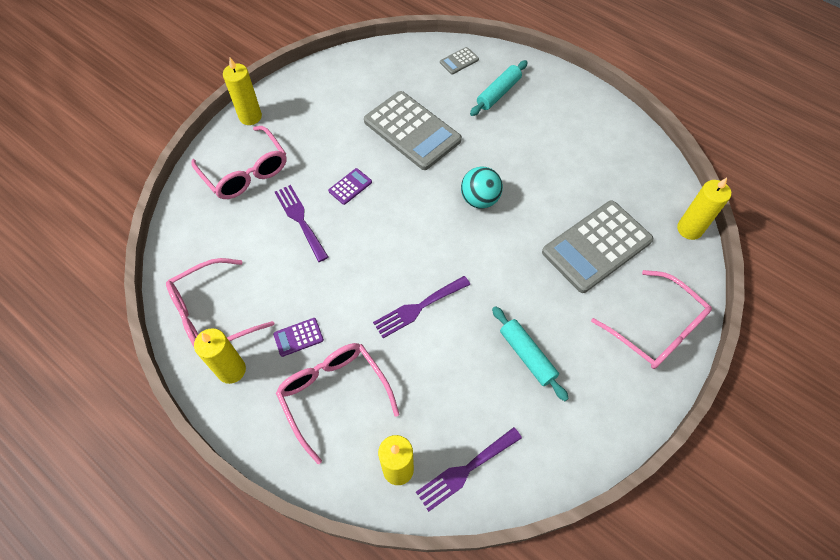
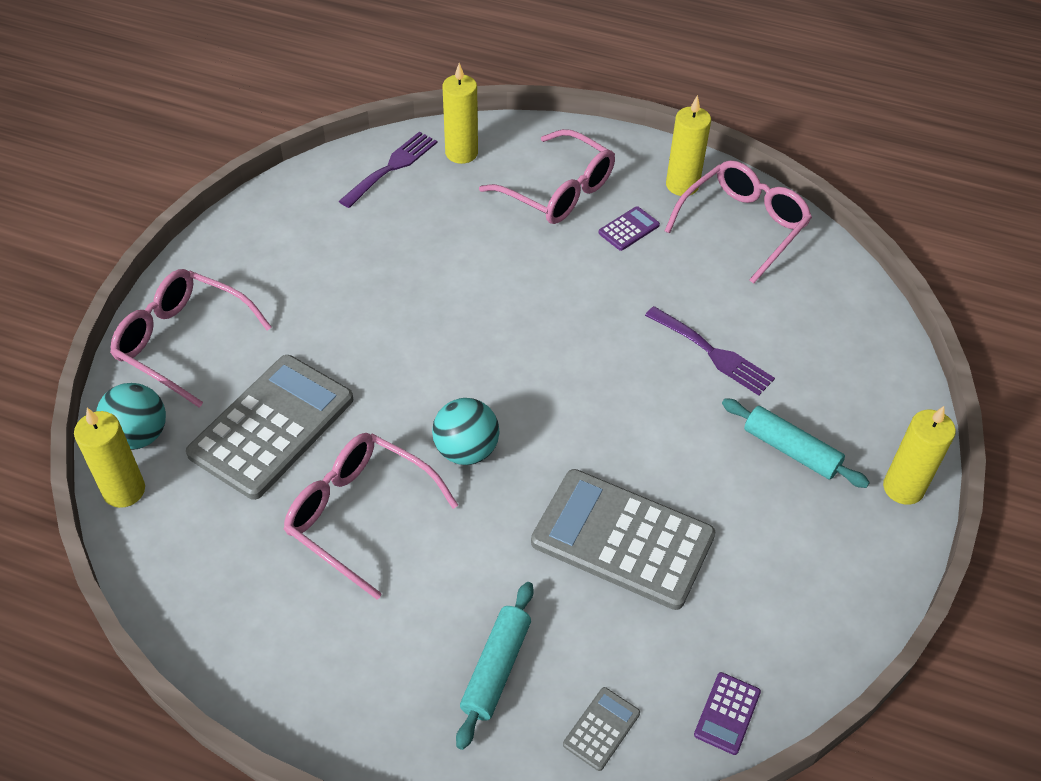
camera: 160 degrees right, 10 degrees down
(245, 172) = (838, 397): pink glasses -> pink glasses (360, 515)
(350, 186) = (671, 417): purple calculator -> purple calculator (727, 713)
(418, 308) = (500, 291): purple fork -> none
(527, 355) = (348, 275): turquoise rolling pin -> turquoise rolling pin (790, 450)
(683, 263) = (138, 435): none -> turquoise ball

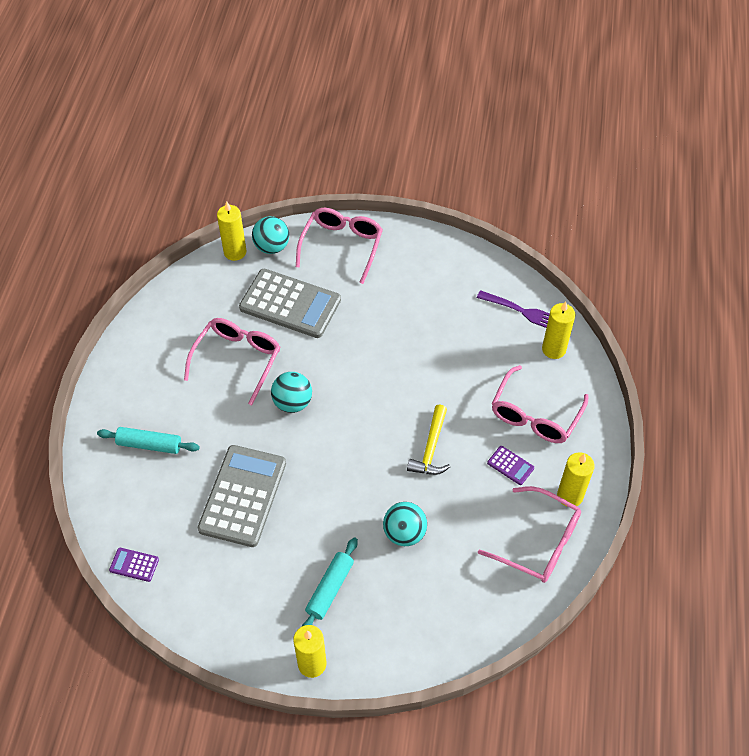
camera: 80 degrees right, 5 degrees up
(586, 302) = (431, 448): none -> yellow hammer
(601, 729) = (119, 501): grey calculator -> none
(713, 353) = (404, 533): purple fork -> turquoise ball

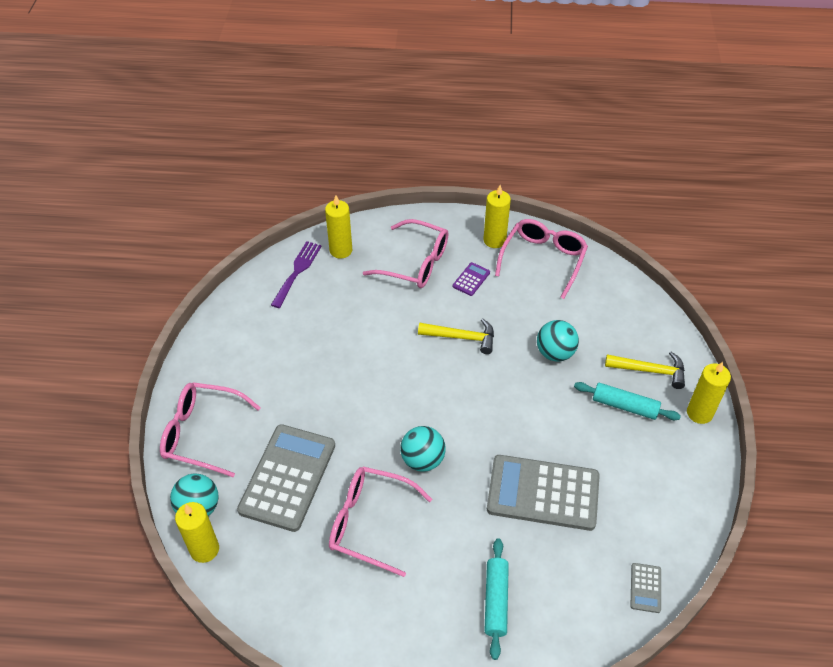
camera: 95 degrees left, 5 degrees down
(134, 565) = (645, 588): purple calculator -> grey calculator
(372, 625) = (650, 370): none -> yellow hammer

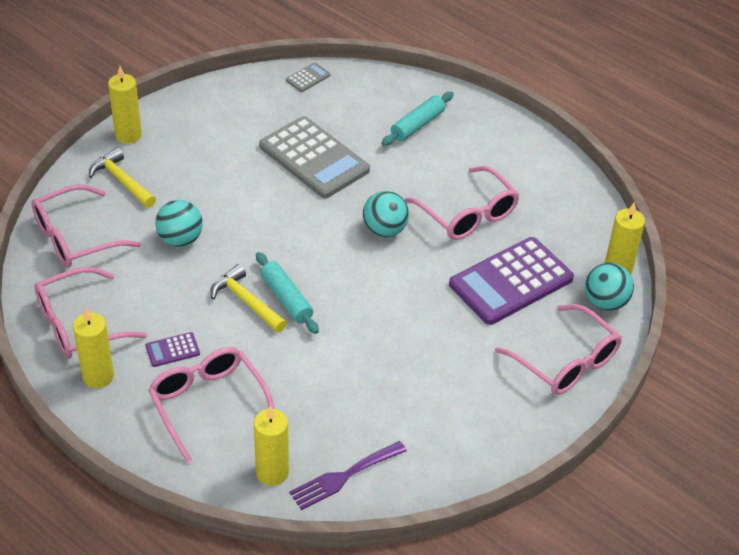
camera: 145 degrees left, 5 degrees down
(287, 477) = (511, 282): grey calculator -> purple calculator
(620, 310) = (76, 237): none -> pink glasses
(624, 406) = (178, 171): turquoise rolling pin -> turquoise rolling pin (286, 299)

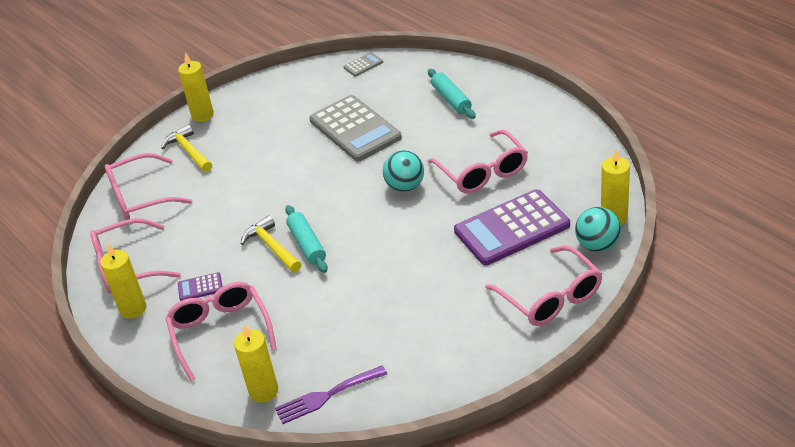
camera: 15 degrees right, 5 degrees down
(180, 239) = (227, 197): turquoise ball -> none
(417, 125) = (451, 99): turquoise rolling pin -> turquoise rolling pin turned 75 degrees counterclockwise

